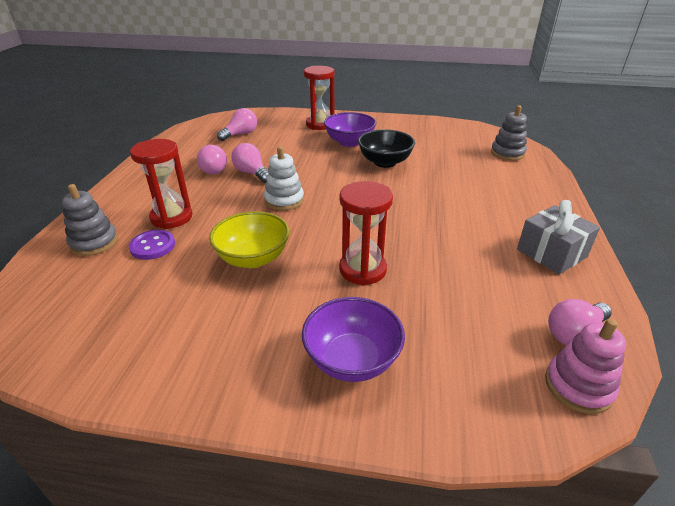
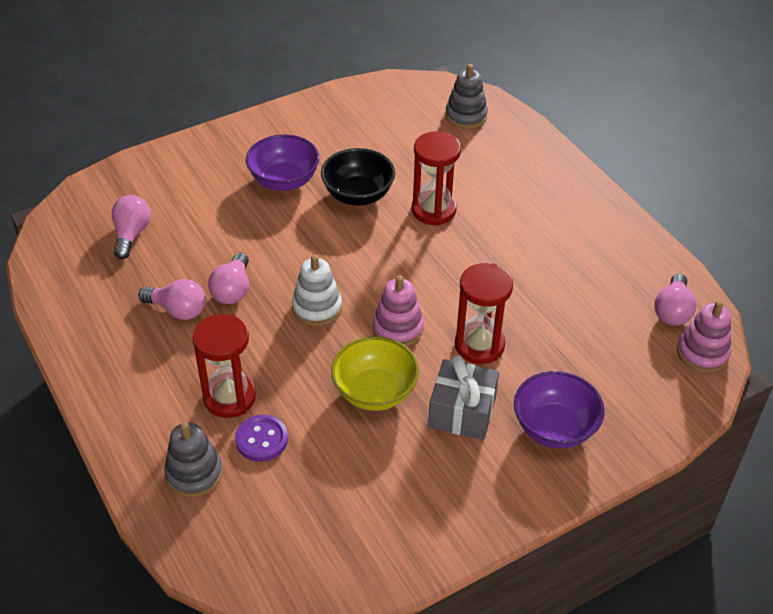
camera: 40 degrees left, 10 degrees up
(252, 173) = (233, 290): pink light bulb -> pink light bulb turned 90 degrees counterclockwise
(318, 232) = (398, 328): none -> pink stacking toy
(320, 124) = (211, 165): red hourglass -> red hourglass (433, 210)
(551, 253) = (603, 238): grey gift -> grey gift (462, 412)

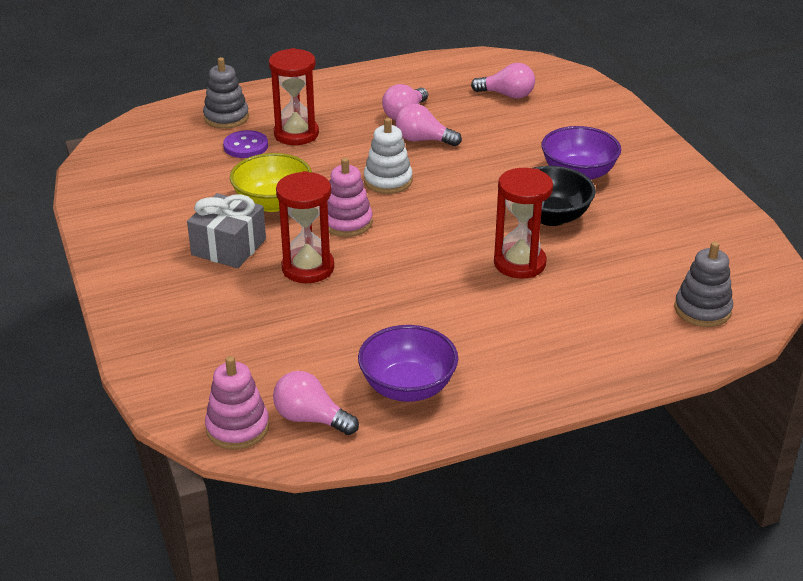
camera: 100 degrees right, 10 degrees down
(554, 428) = (184, 299): purple bowl -> purple bowl (408, 387)

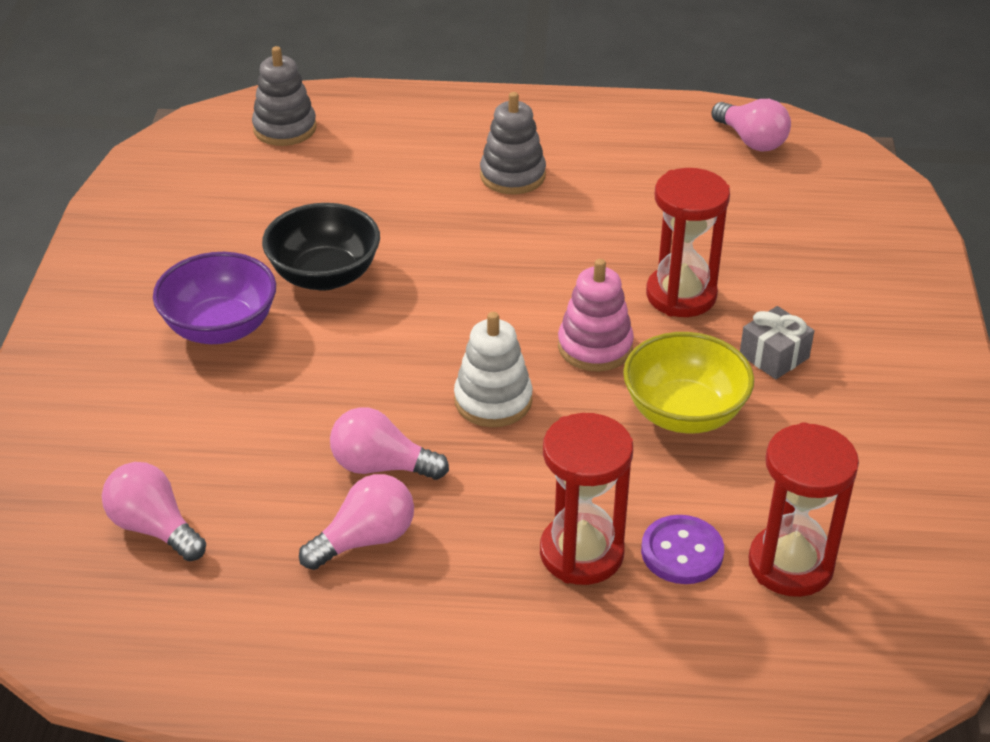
camera: 155 degrees left, 5 degrees up
(226, 117) = (691, 647): grey stacking toy -> grey stacking toy (512, 175)
(229, 247) = (774, 356): grey gift -> grey gift, size x0.63
(237, 427) = (826, 151): pink stacking toy -> none
(408, 387) = (641, 141): purple bowl -> none
(423, 140) = (381, 466): pink light bulb -> pink light bulb turned 150 degrees clockwise
(519, 263) = (422, 228): red hourglass -> red hourglass (790, 564)

